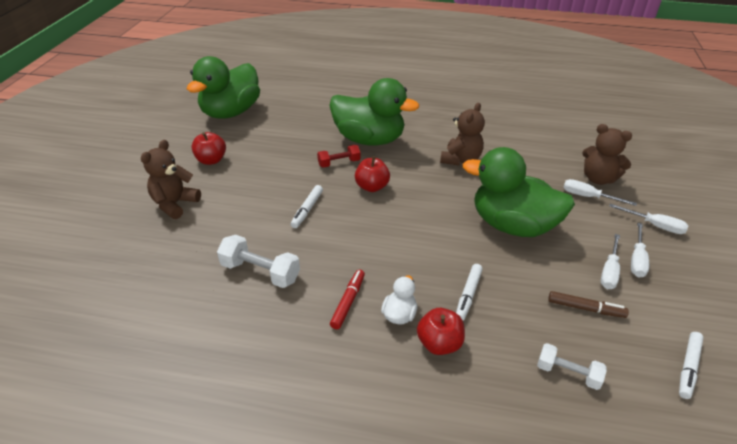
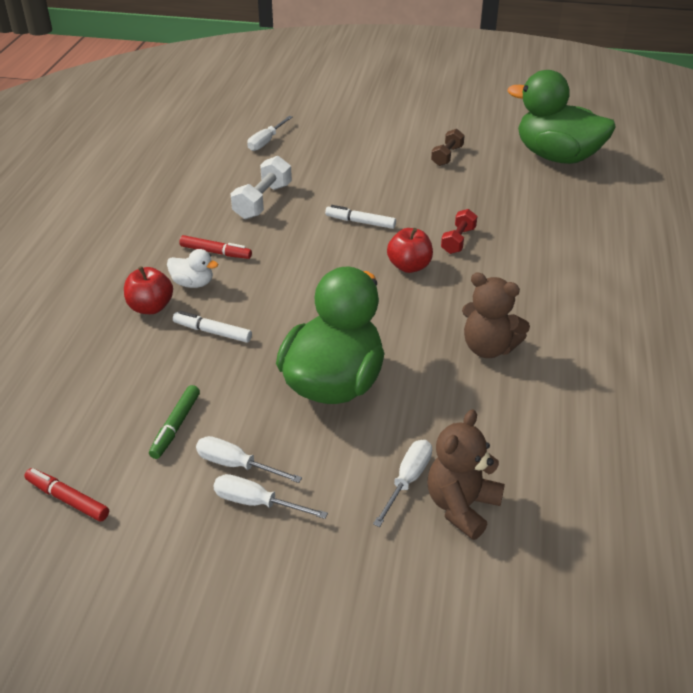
camera: 90 degrees right, 0 degrees up
(174, 204) = (365, 146): brown teddy bear -> none
(211, 160) = (447, 156): red apple -> brown dumbbell
(339, 163) = (458, 240): red dumbbell -> red dumbbell turned 45 degrees clockwise
(369, 140) = (521, 264): green duck -> none
(568, 373) = (90, 393): white dumbbell -> none
(585, 308) = (176, 426): brown marker -> green marker
(654, 225) = (335, 550): white screwdriver -> white screwdriver (266, 141)
(688, 367) = (68, 499): white marker -> red marker

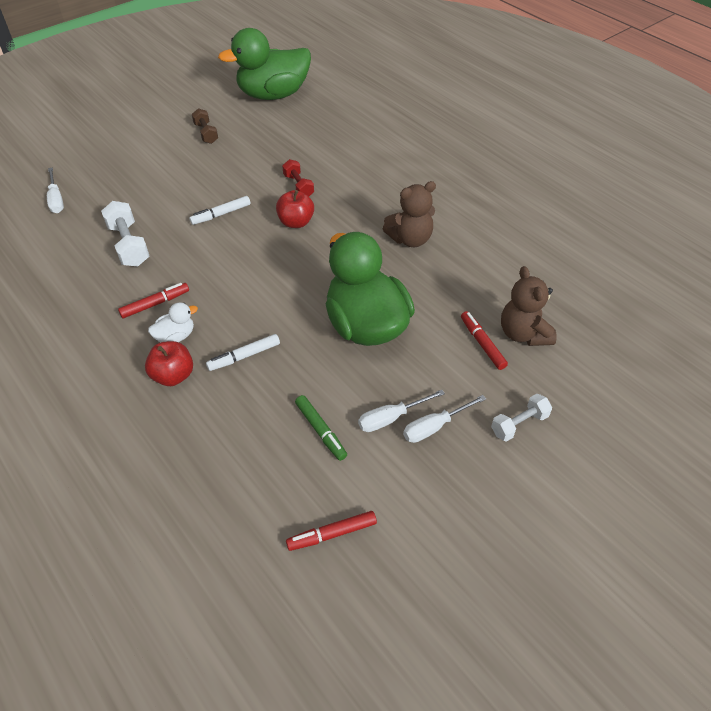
camera: 50 degrees left, 10 degrees up
(327, 570) = (519, 424): none -> white dumbbell
(407, 480) = (482, 344): white screwdriver -> red marker

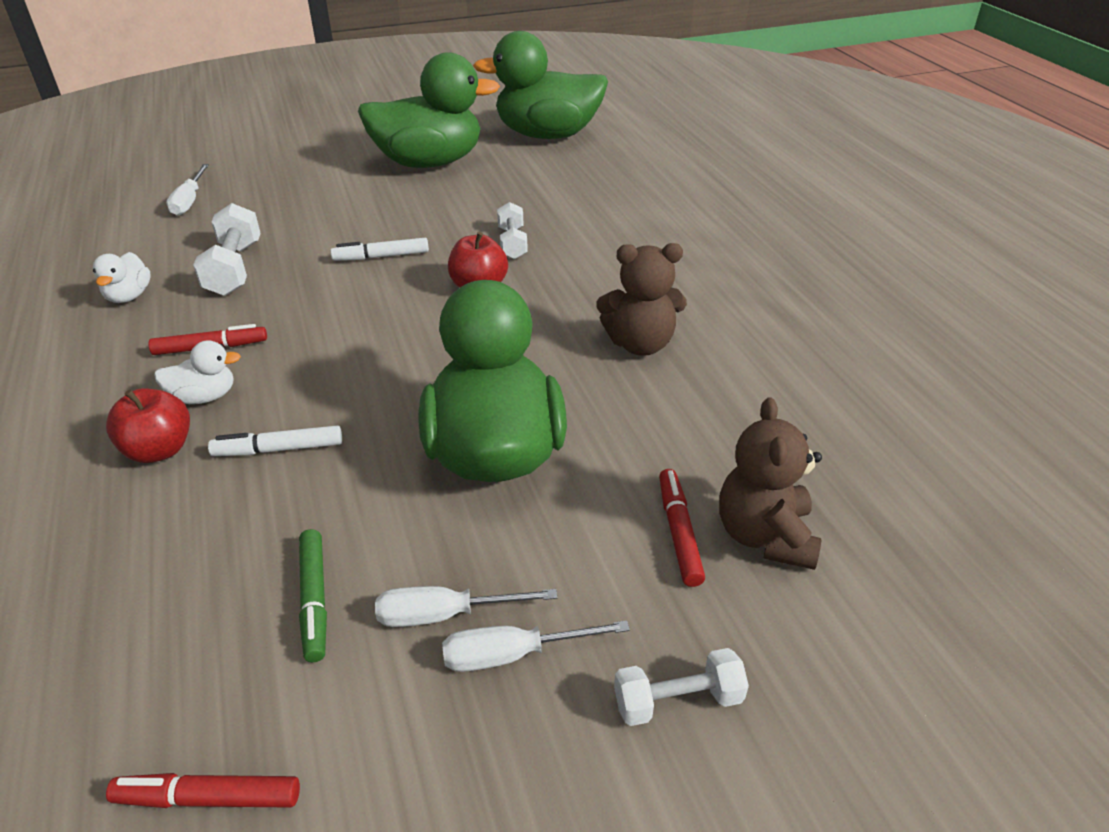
camera: 20 degrees right, 10 degrees down
(71, 282) = (129, 296): none -> white duck
(206, 133) = (429, 162): brown dumbbell -> green duck
(298, 186) = (512, 243): red dumbbell -> white dumbbell

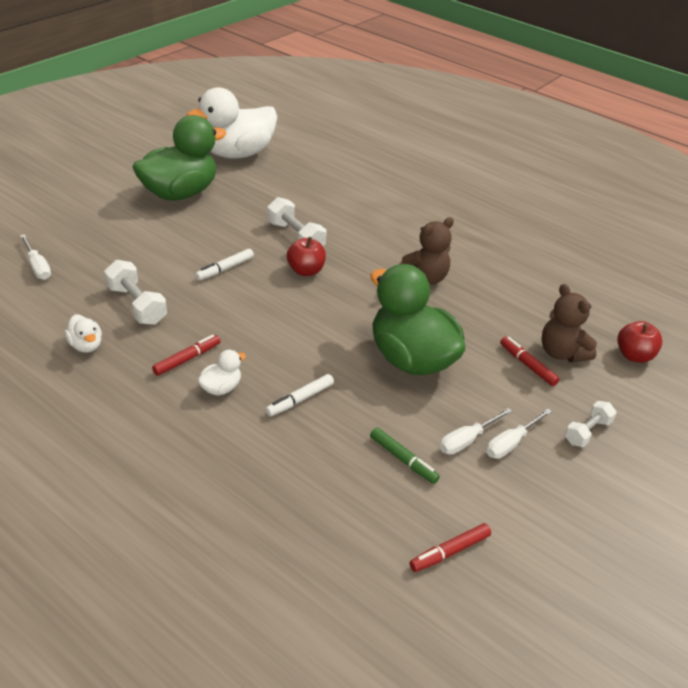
camera: 35 degrees left, 0 degrees up
(159, 450) = (232, 425): red apple -> red apple (634, 355)
(512, 243) = (295, 237): white dumbbell -> white dumbbell, size x1.52
(547, 135) = (237, 154): green duck -> white duck

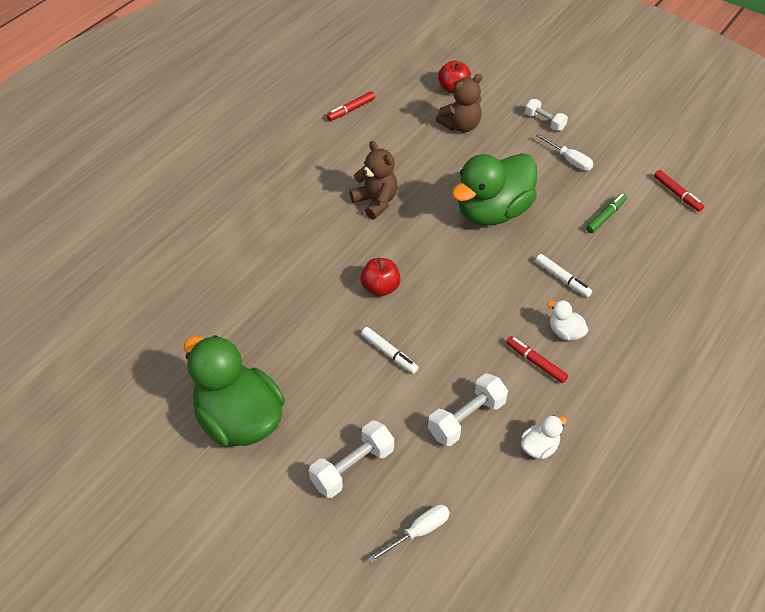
camera: 90 degrees left, 10 degrees up
(237, 154) = (134, 375): white duck -> none
(295, 237) = (321, 300): white dumbbell -> white dumbbell (352, 467)
(467, 440) = (574, 182): white screwdriver -> none
(527, 365) = (481, 145): red marker -> red marker (351, 110)

